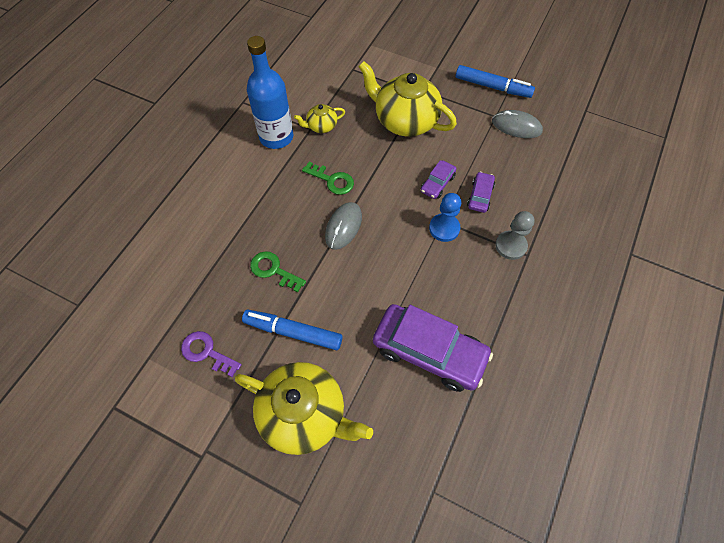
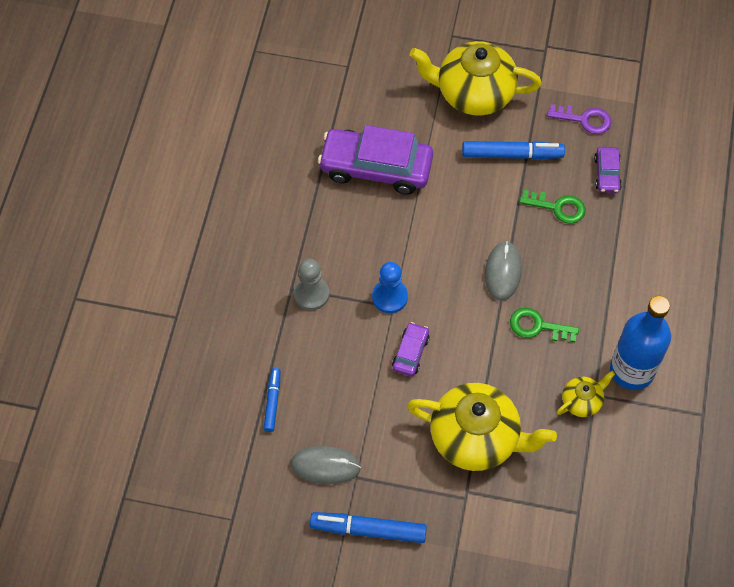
camera: 165 degrees right, 0 degrees up
(480, 196) = (356, 348): purple car -> purple car (607, 174)
(551, 173) = (272, 402): none -> blue marker

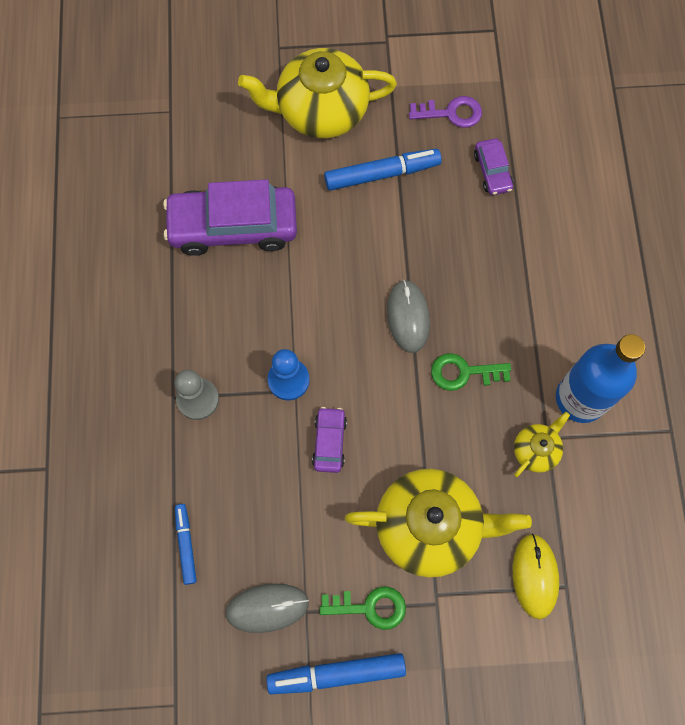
camera: 15 degrees left, 10 degrees up
(553, 498) = (535, 576): none -> yellow mouse
(558, 207) = (449, 224): green key -> green key (370, 607)

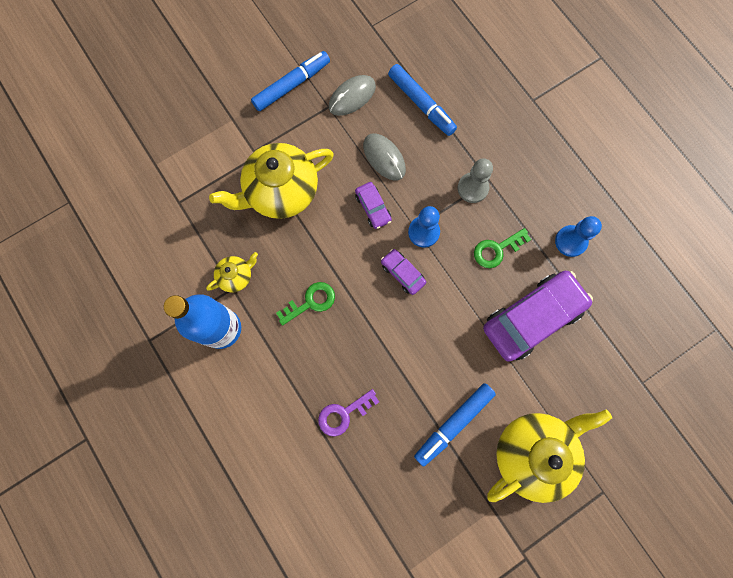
camera: 150 degrees right, 5 degrees up
(133, 279) = (570, 241): none -> blue pawn
(186, 545) = (421, 104): blue marker -> blue marker, size x1.67
(370, 607) = (292, 128): green key -> green key (497, 249)
(408, 317) = (370, 320): grey mouse -> grey mouse (384, 158)
(451, 113) = (431, 512): purple key -> purple key (343, 414)
(492, 171) = (371, 476): purple car -> purple car (402, 273)
(535, 576) = (201, 198): yellow mouse -> none
(536, 450) = (236, 276): yellow teapot -> yellow teapot turned 135 degrees counterclockwise

